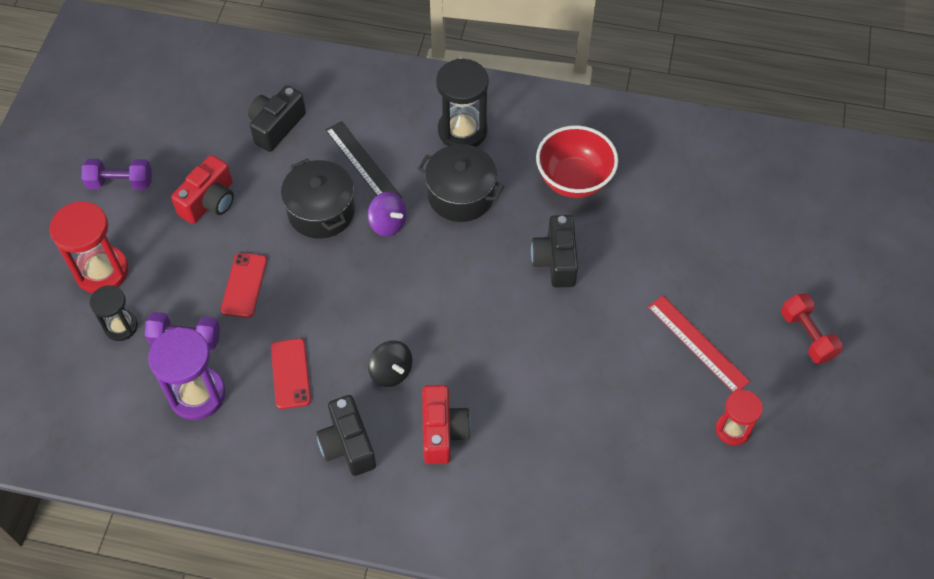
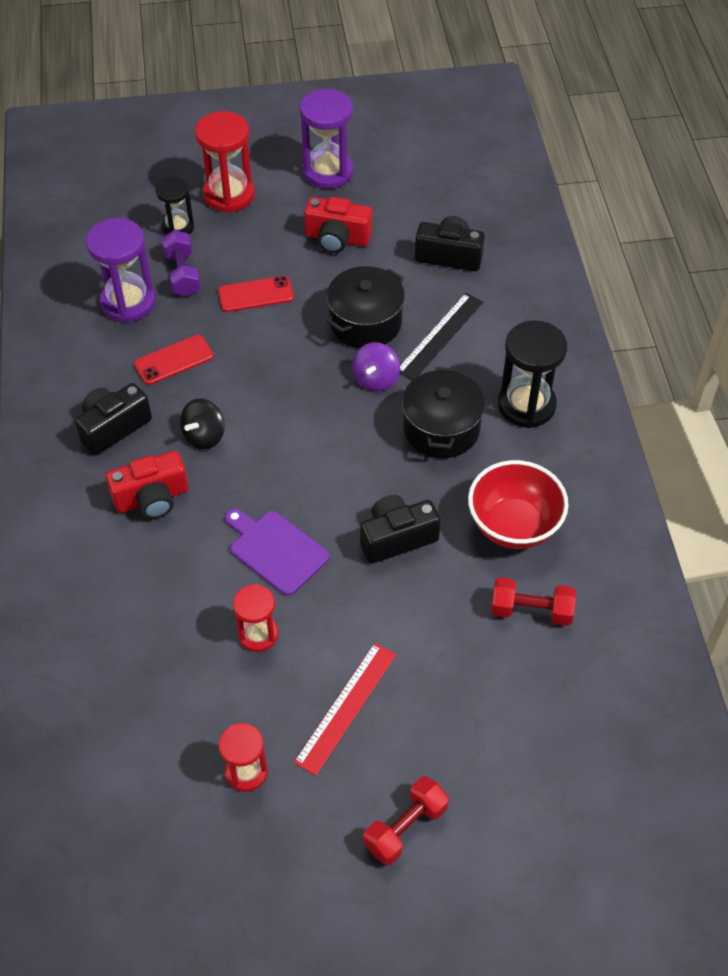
camera: 70 degrees right, 5 degrees down
(120, 183) = (328, 172): purple dumbbell -> purple hourglass
(534, 350) = (275, 550): none -> purple cutting board
(612, 386) = (258, 634): none -> red hourglass
(653, 196) = (531, 610): none -> red dumbbell

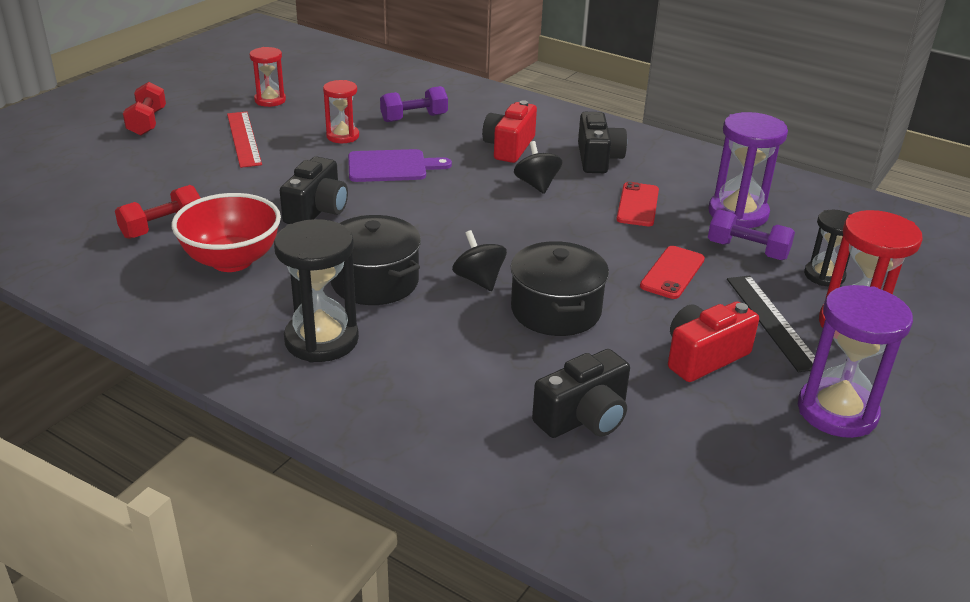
camera: 130 degrees right, 20 degrees down
(161, 612) = (414, 118): none -> purple dumbbell
(376, 379) = (479, 280): purple spinning top -> black spinning top
(440, 336) = (477, 342): black ruler -> black ruler (772, 321)

